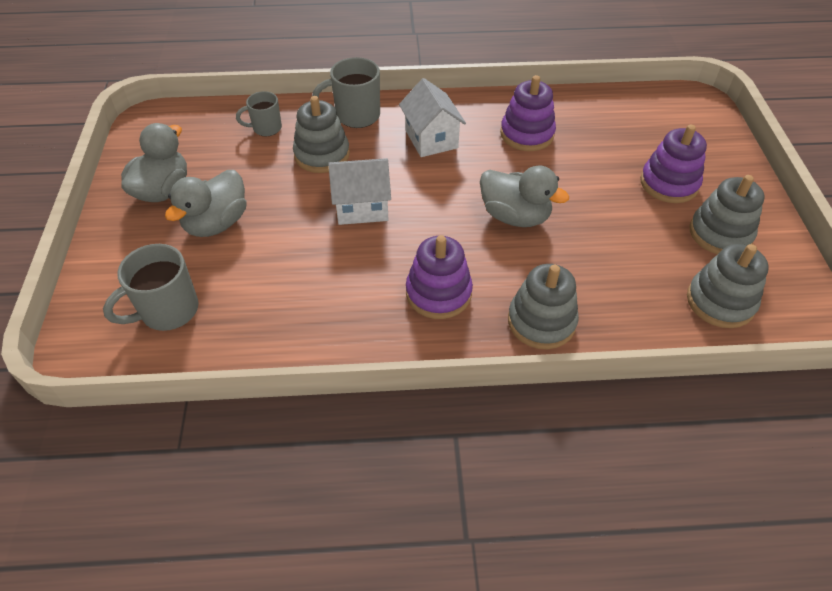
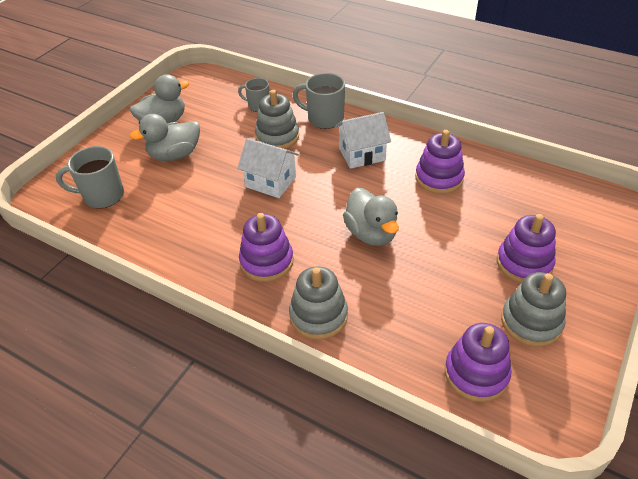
camera: 35 degrees right, 5 degrees down
(431, 139) = (362, 154): white house -> white house turned 60 degrees clockwise
(720, 301) = (476, 373): grey stacking toy -> purple stacking toy

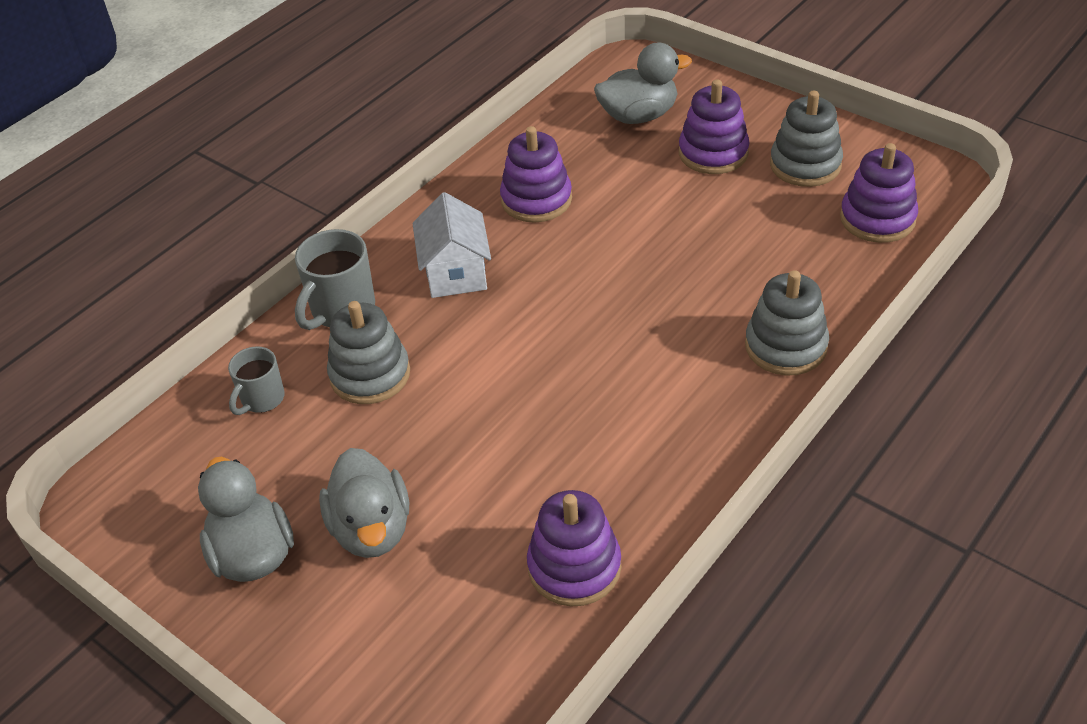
camera: 80 degrees left, 0 degrees up
(102, 196) = (464, 645): grey mug -> none
(266, 261) = (677, 398): purple stacking toy -> purple stacking toy (574, 567)
(270, 182) = (493, 388): white house -> none
(371, 233) = (637, 280): grey duck -> grey duck (639, 116)

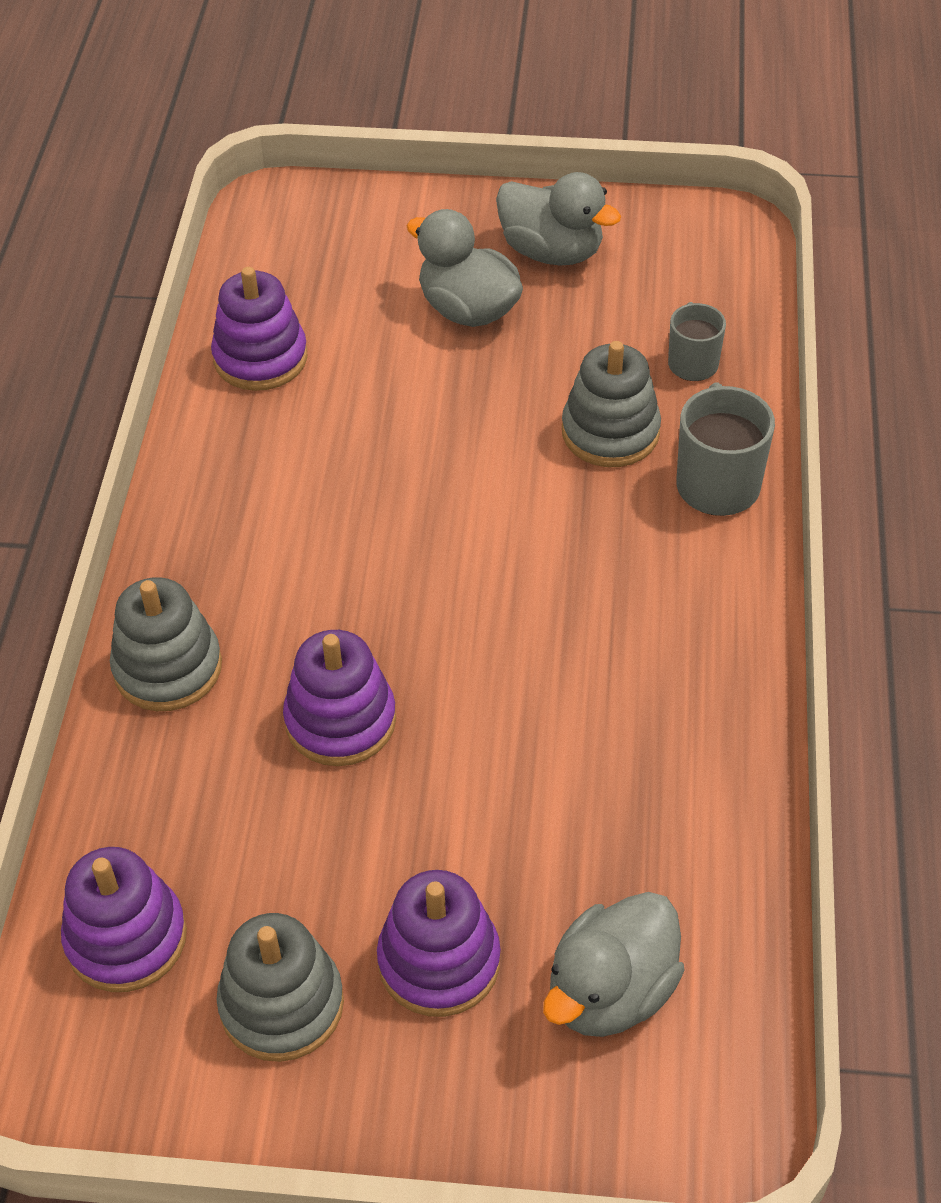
camera: 145 degrees right, 5 degrees up
(455, 273) = (634, 587): white house -> none
(536, 200) = (631, 744): purple stacking toy -> purple stacking toy (340, 720)

